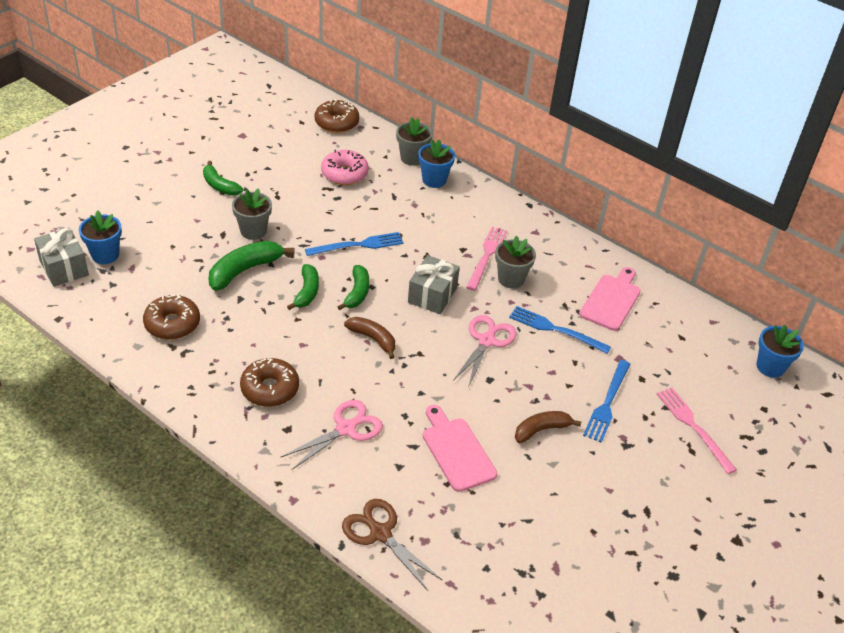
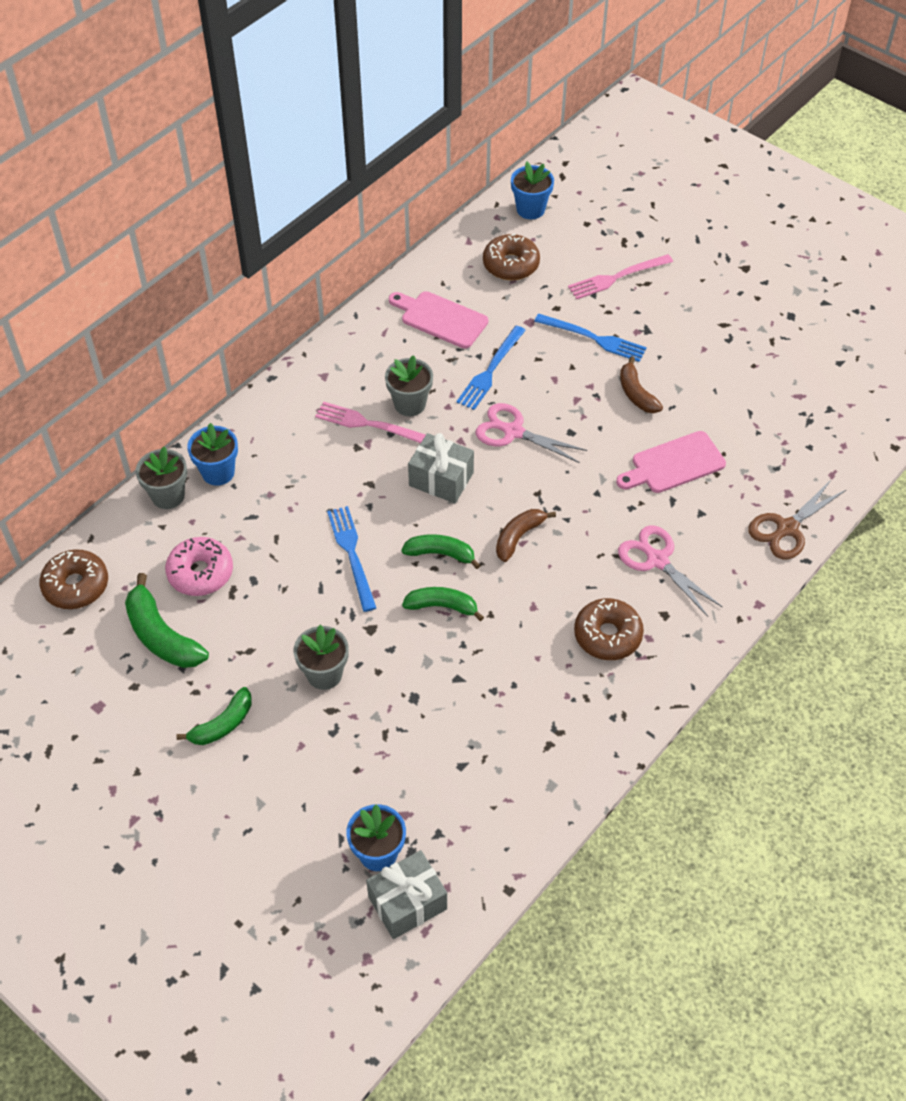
camera: 85 degrees left, 10 degrees up
(172, 324) = (509, 750): brown donut -> brown donut (511, 264)
(245, 270) = (404, 677): green banana -> green banana (161, 635)

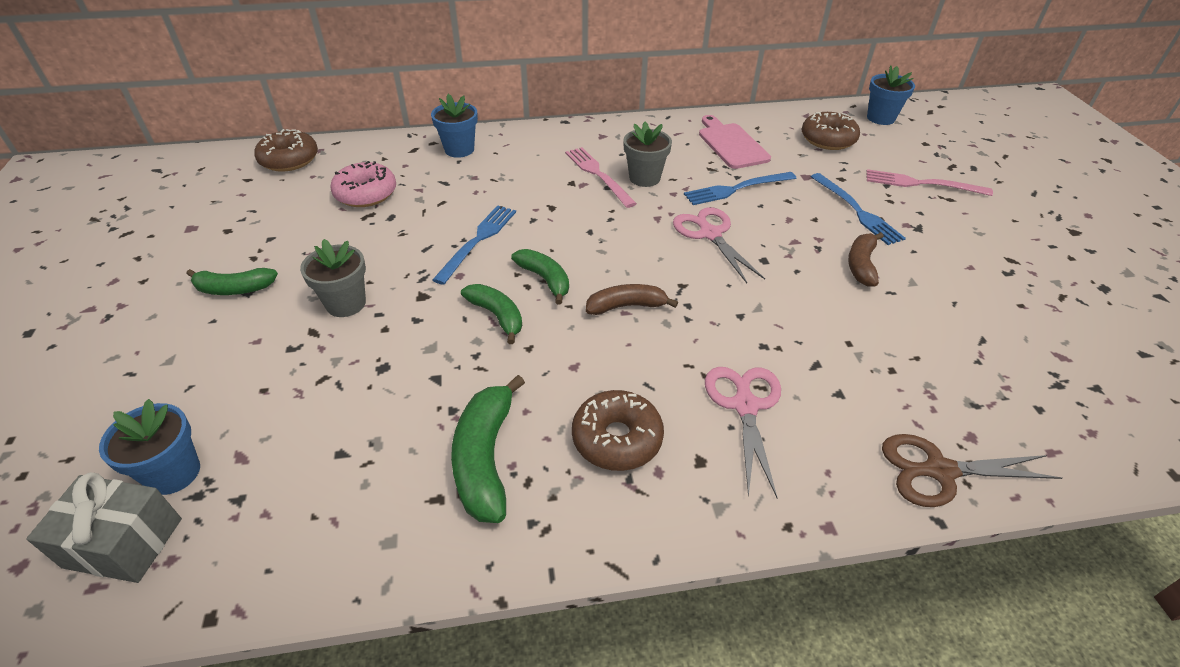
camera: 40 degrees right, 10 degrees down
(161, 635) = (288, 213): green banana -> green banana (485, 458)
(168, 496) = (411, 145): grey flower pot -> none
(441, 479) = (610, 233): grey gift -> none
(674, 464) = (848, 336): pink cutting board -> none

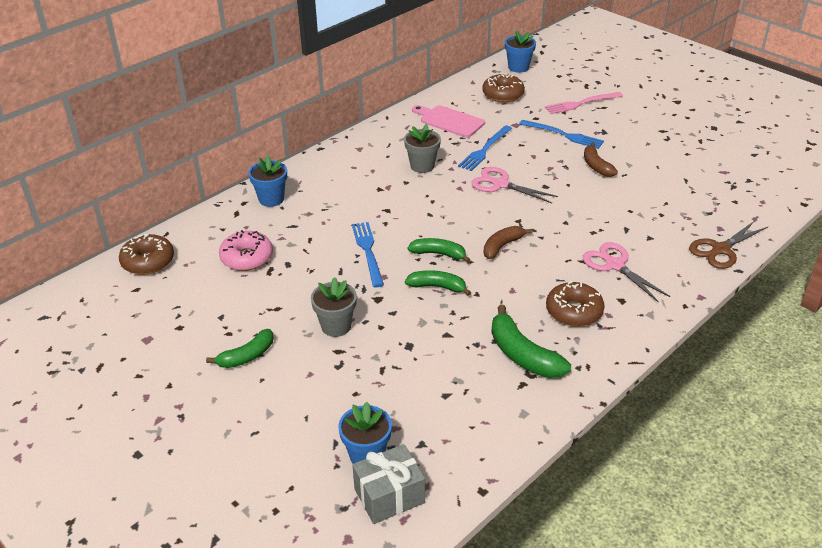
camera: 35 degrees left, 5 degrees down
(598, 175) = (390, 176): pink fork -> none

